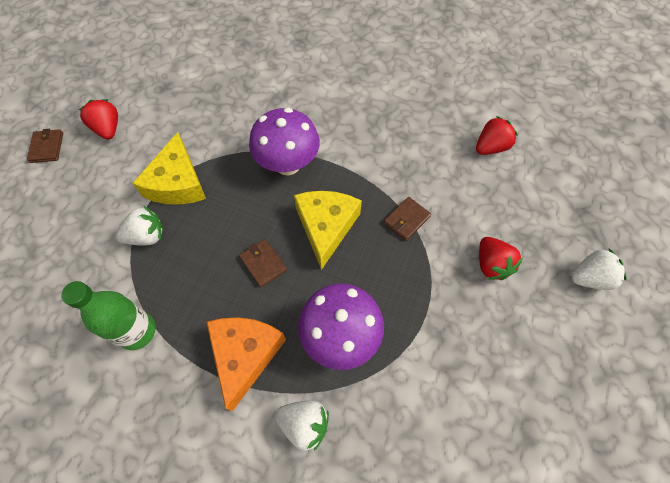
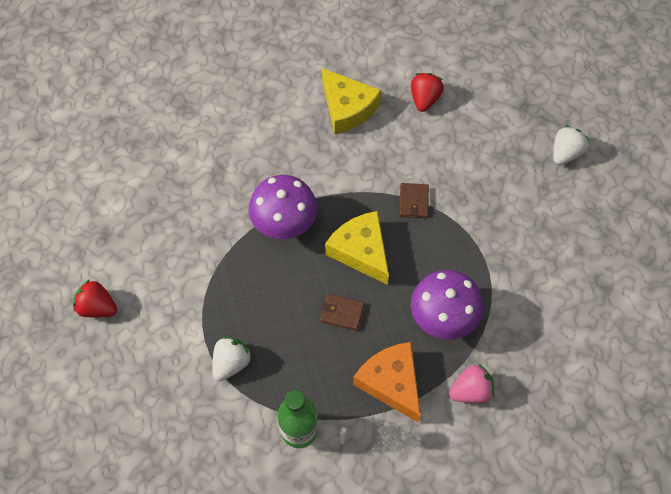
camera: 40 degrees left, 0 degrees up
(47, 147) = (59, 363): brown wallet -> none
(177, 183) = (210, 305): yellow cheese -> yellow cheese (347, 108)
(304, 424) = (471, 391): white strawberry -> pink strawberry
(491, 265) = (498, 191): red strawberry -> none

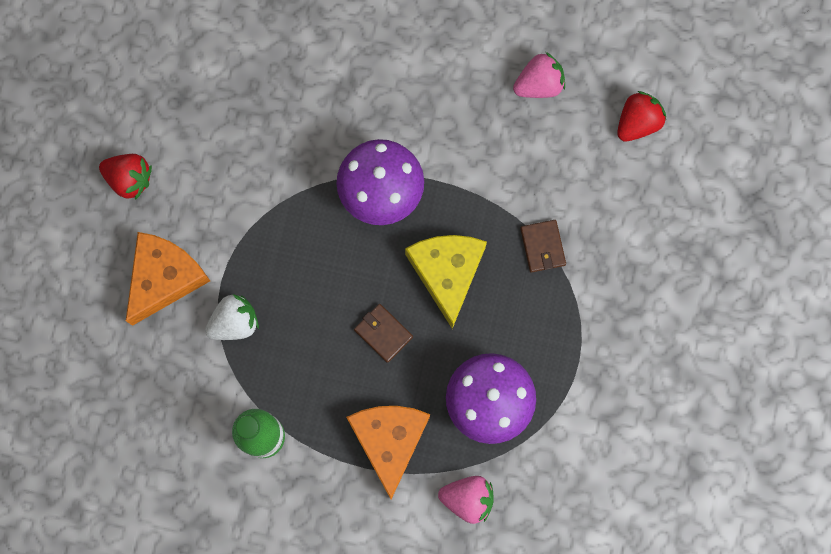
camera: 30 degrees right, 15 degrees up
(97, 307) = (129, 179): red strawberry -> red strawberry turned 150 degrees clockwise
(161, 360) = (164, 278): none -> orange cheese
(347, 108) = (539, 85): yellow cheese -> pink strawberry
(413, 202) = (542, 246): brown wallet -> brown wallet turned 45 degrees counterclockwise
(565, 153) = (759, 285): white strawberry -> none

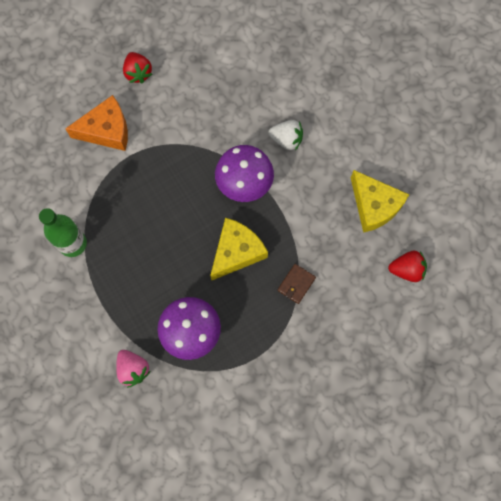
camera: 45 degrees right, 5 degrees down
(235, 322) = (115, 180): white strawberry -> white strawberry (286, 140)
(383, 333) = (177, 250): brown wallet -> none
(389, 441) = (126, 303): orange cheese -> none
(539, 85) = (374, 205): pink strawberry -> yellow cheese

